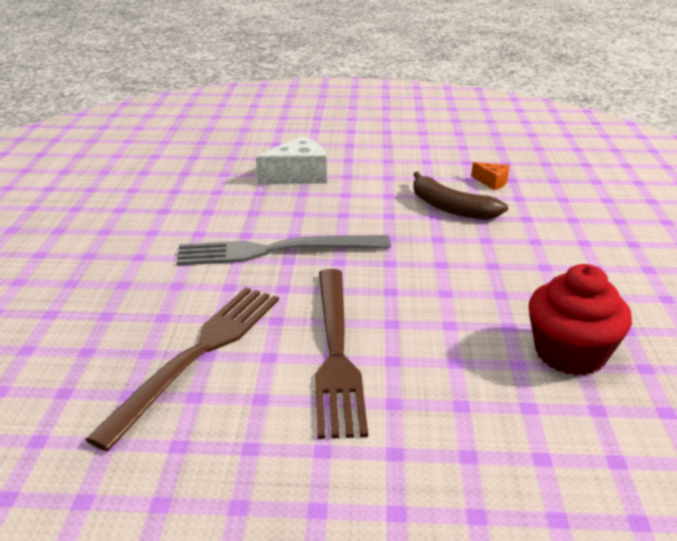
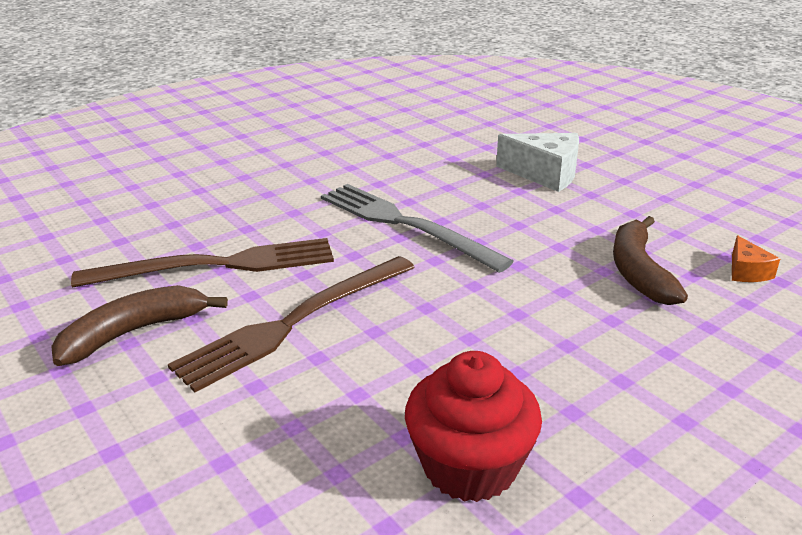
camera: 50 degrees right, 0 degrees up
(238, 439) = (133, 332): none -> brown banana

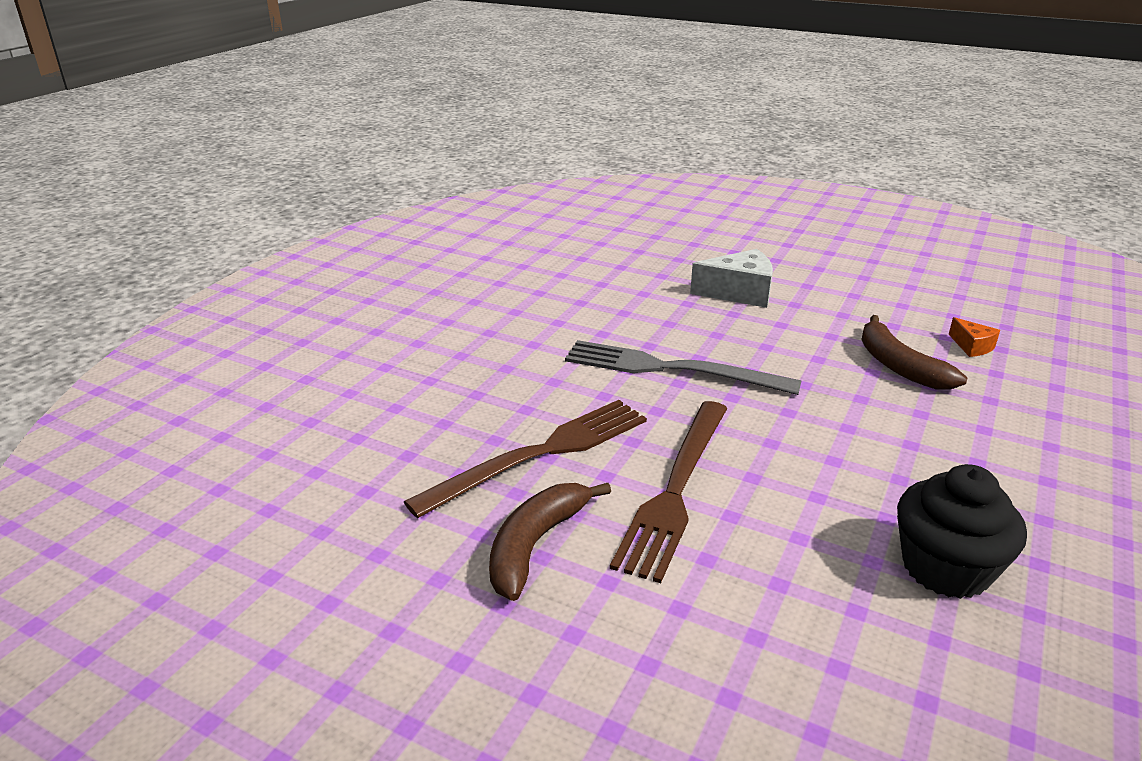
camera: 25 degrees left, 0 degrees up
(470, 466) = (945, 568): red cupcake -> black cupcake

